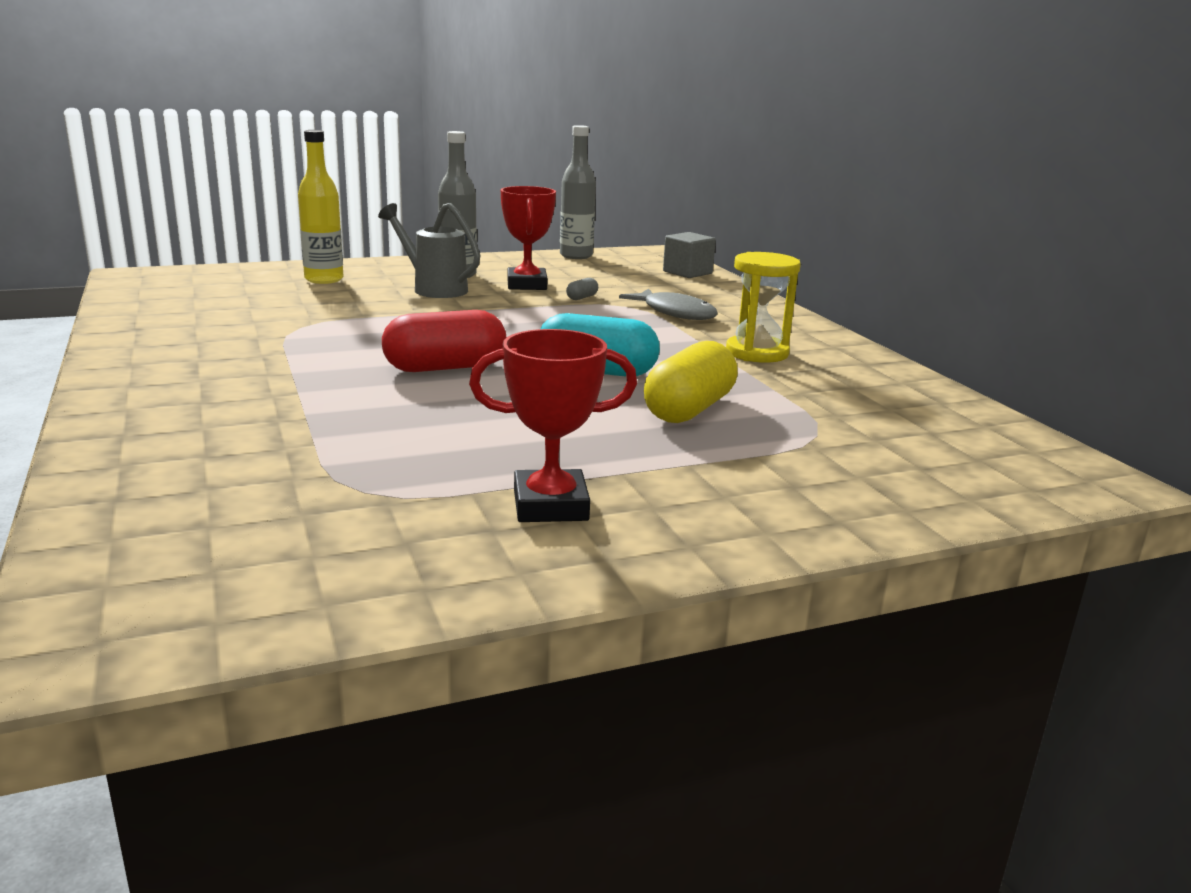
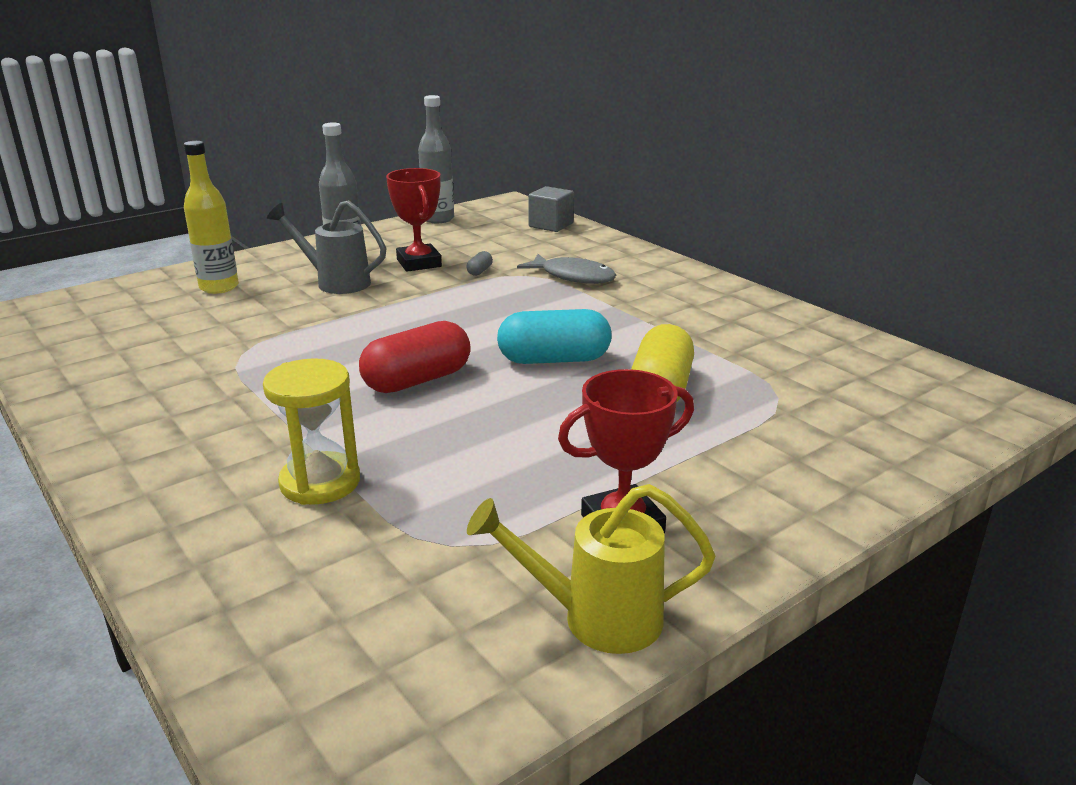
camera: 15 degrees left, 5 degrees up
(455, 572) = (596, 618): none -> yellow watering can
(757, 353) = (672, 313): yellow hourglass -> yellow hourglass (320, 482)

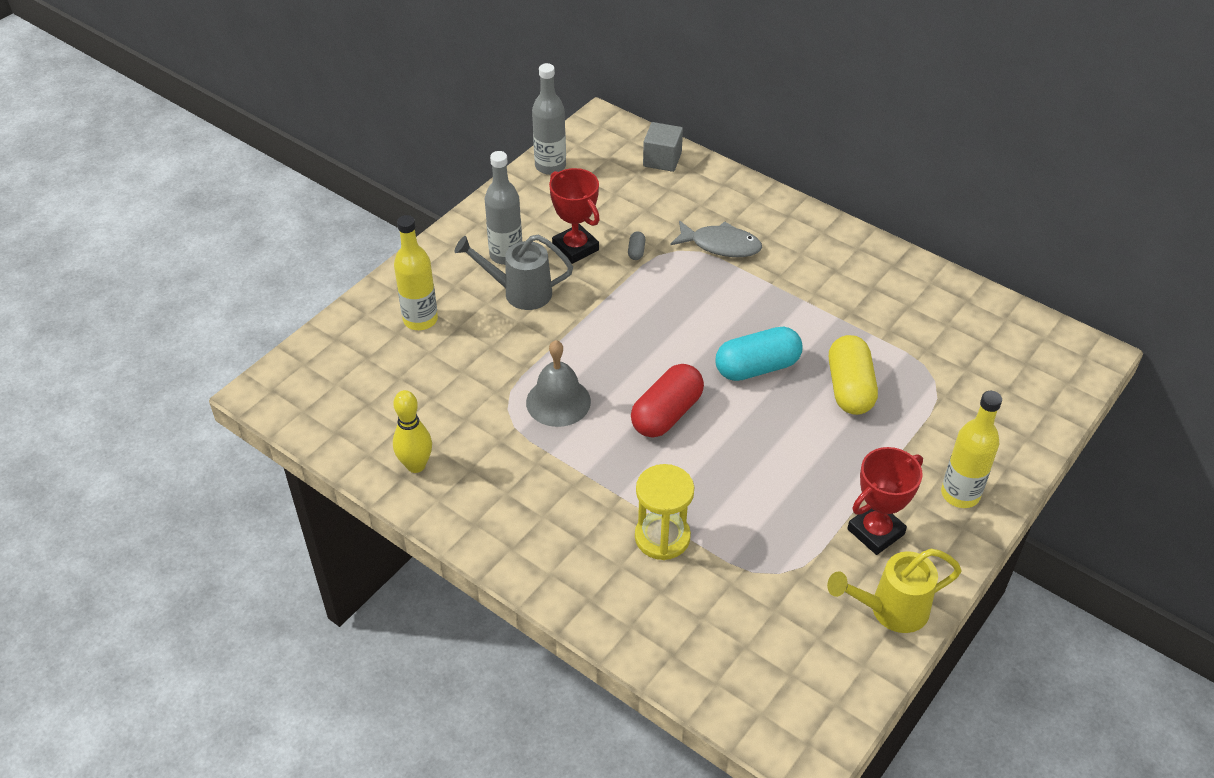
camera: 15 degrees left, 20 degrees up
(96, 380) = (416, 465): none -> yellow bowling pin
(302, 356) = (558, 401): none -> grey bell
(770, 505) = (960, 494): none -> yellow bottle

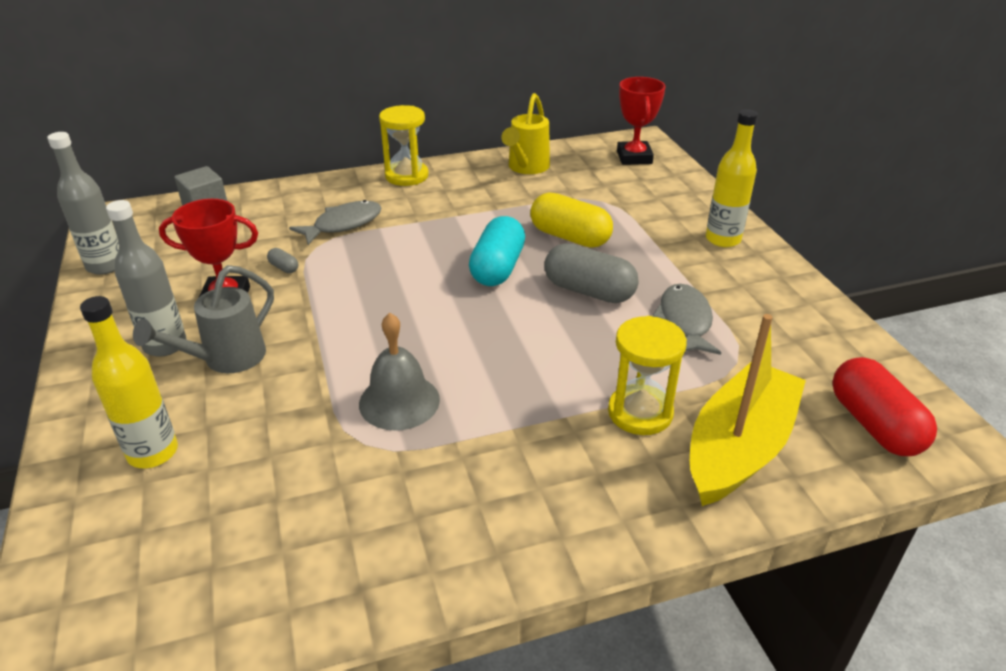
camera: 55 degrees left, 10 degrees down
(416, 465) = (358, 567): yellow bowling pin -> none
(666, 414) = (493, 340): red capsule -> red capsule (874, 425)
(674, 611) = (738, 448): none -> yellow boat
(782, 438) = (589, 291): none -> grey capsule
(801, 518) = (685, 321): none -> grey fish
(831, 235) = (406, 176): none -> yellow hourglass
(875, 532) = (730, 292): red trophy -> red trophy (634, 157)
(890, 610) = (818, 322): yellow watering can -> yellow watering can (526, 168)

